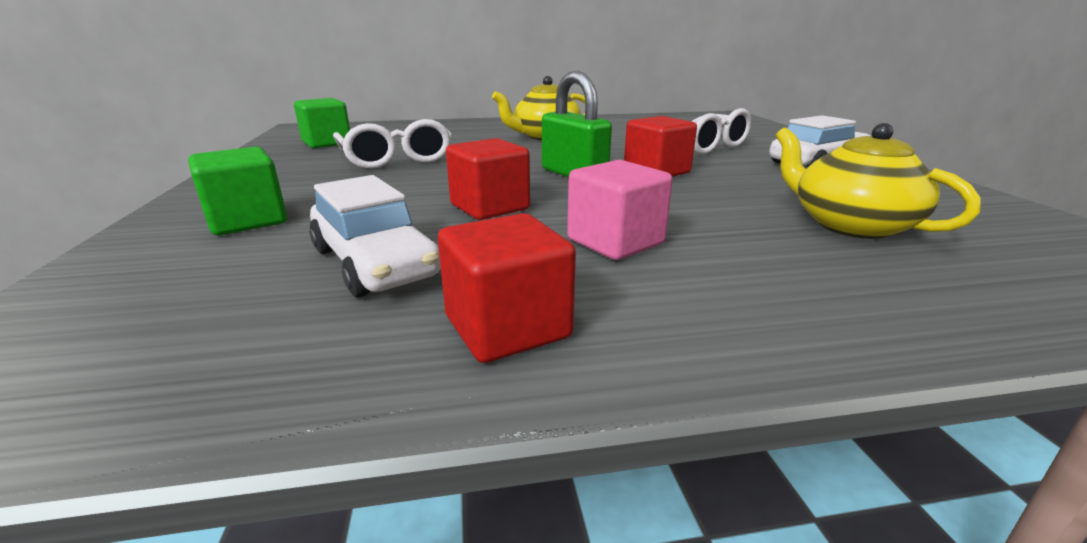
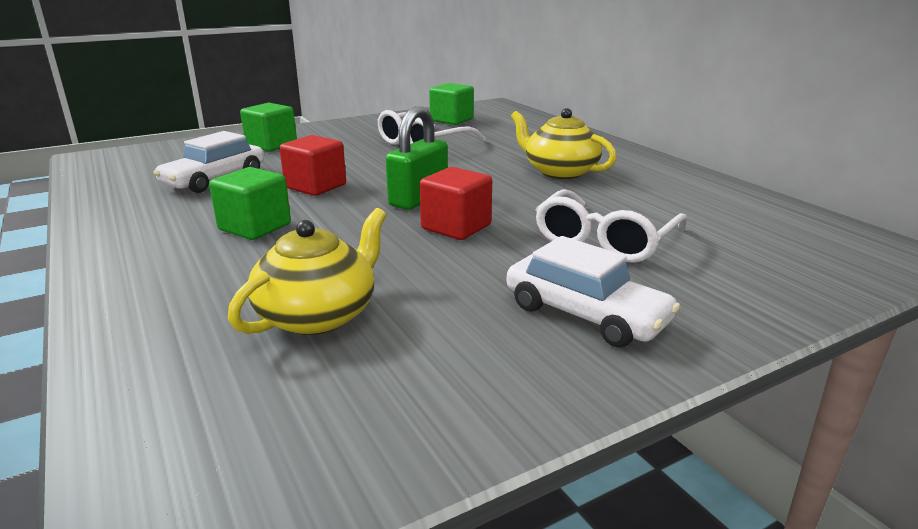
camera: 70 degrees right, 0 degrees up
(507, 327) = (137, 216): red cube -> none
(615, 242) = (255, 227): pink cube -> green cube

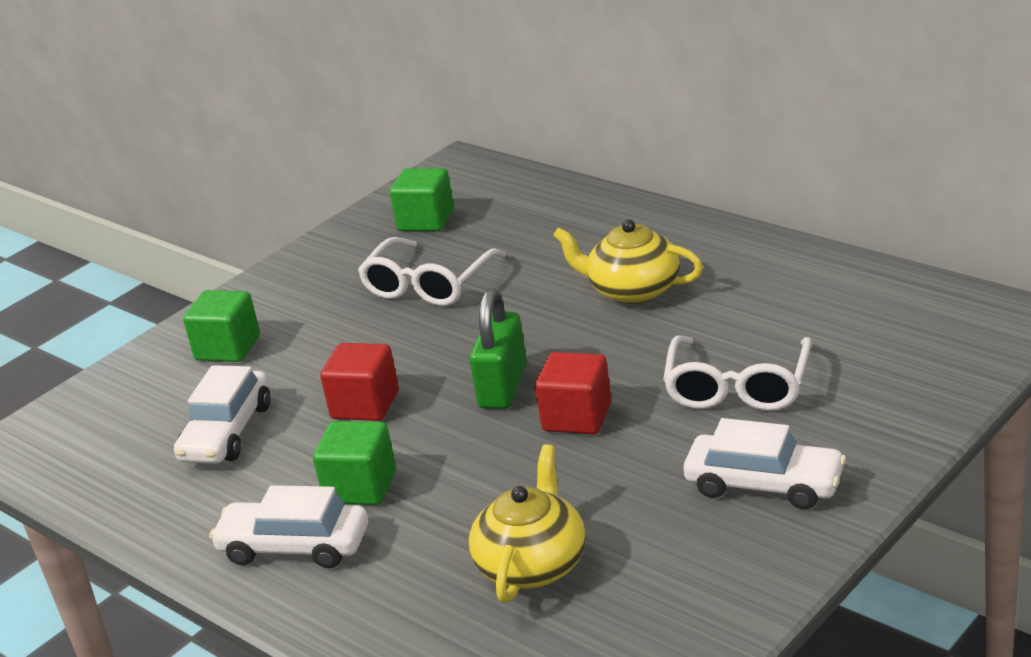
camera: 15 degrees left, 5 degrees up
(163, 249) = (294, 546): none -> white car

